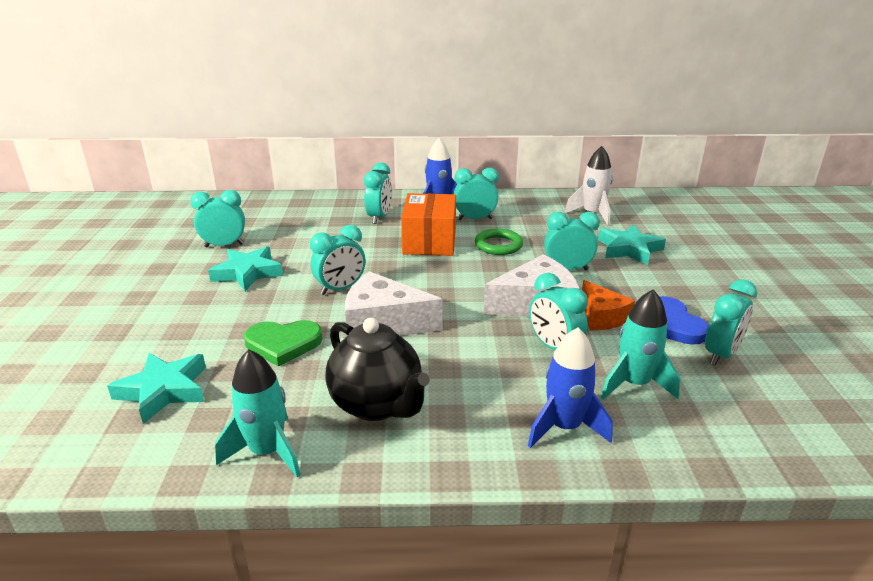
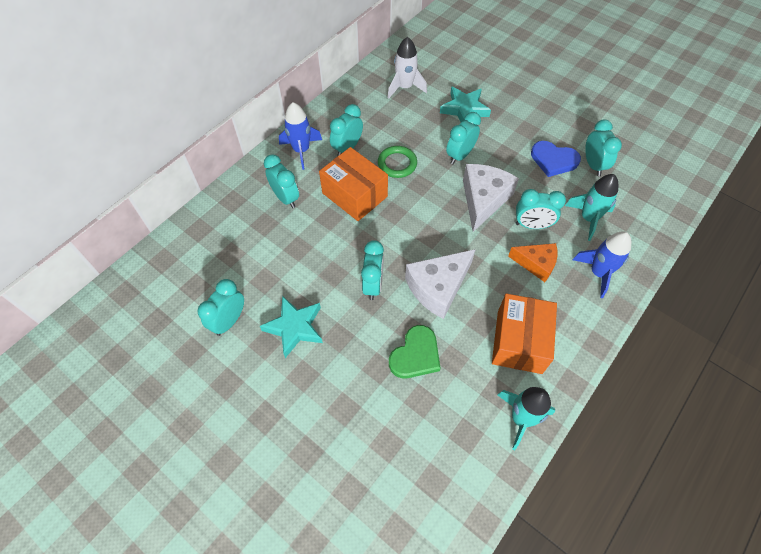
camera: 50 degrees left, 30 degrees up
(164, 390) = (415, 448): turquoise star -> none
(377, 405) = (519, 341): black teapot -> orange box
(601, 317) = (522, 182): orange cheese -> orange cheese (536, 264)

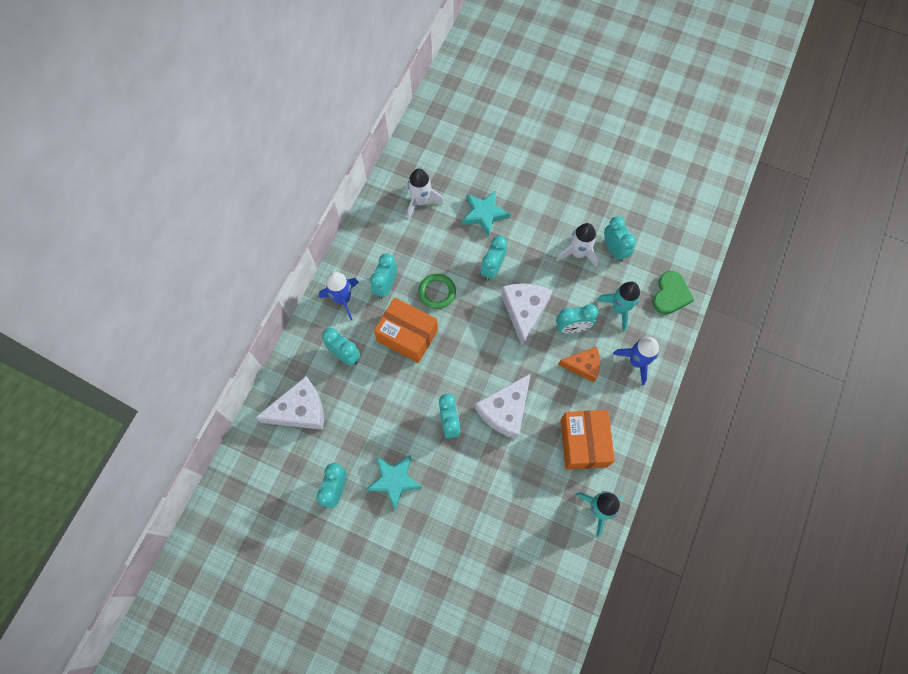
camera: 15 degrees left, 10 degrees up
(222, 237) = (300, 410): none -> white cheese
(415, 355) = (502, 478): green heart -> green heart (670, 295)
(553, 160) = (578, 253): blue heart -> white rocket

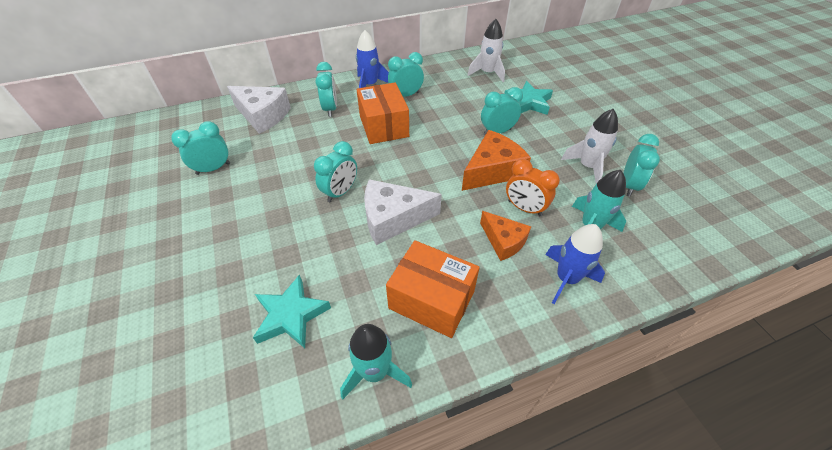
camera: 45 degrees right, 20 degrees down
(394, 480) = (253, 194): turquoise star -> turquoise star (291, 315)
(437, 292) = (437, 118): green ring -> none
(524, 312) = (492, 171): white cheese -> orange cheese
(572, 328) = (524, 208): turquoise clock -> orange clock
(583, 443) = (432, 299): orange box -> orange box turned 75 degrees clockwise
(670, 295) = (664, 254): green heart -> none

